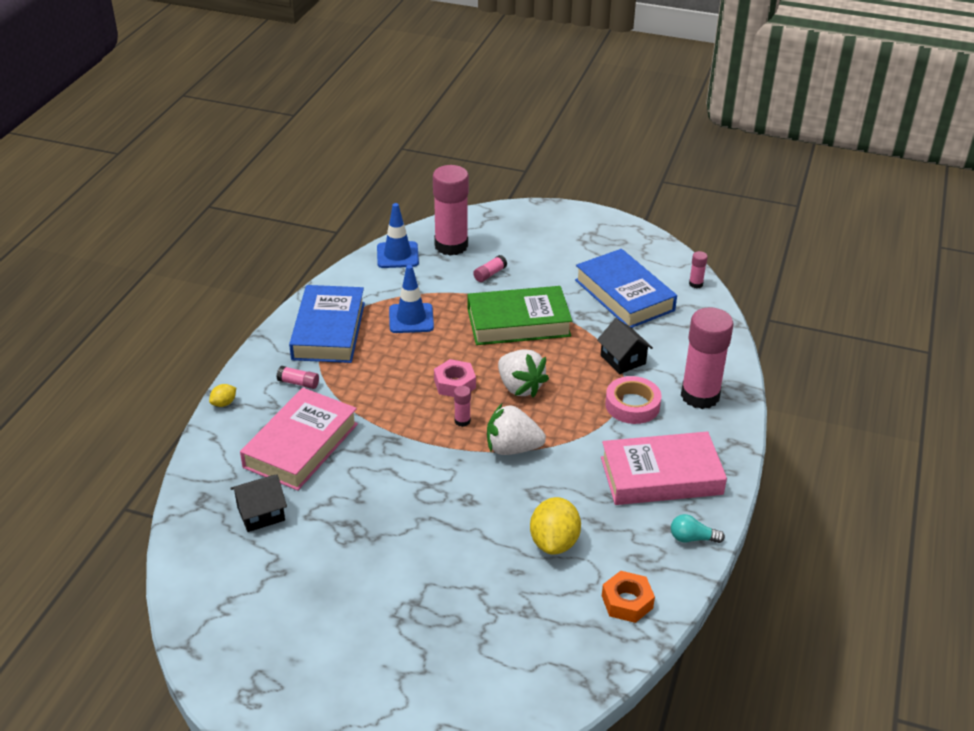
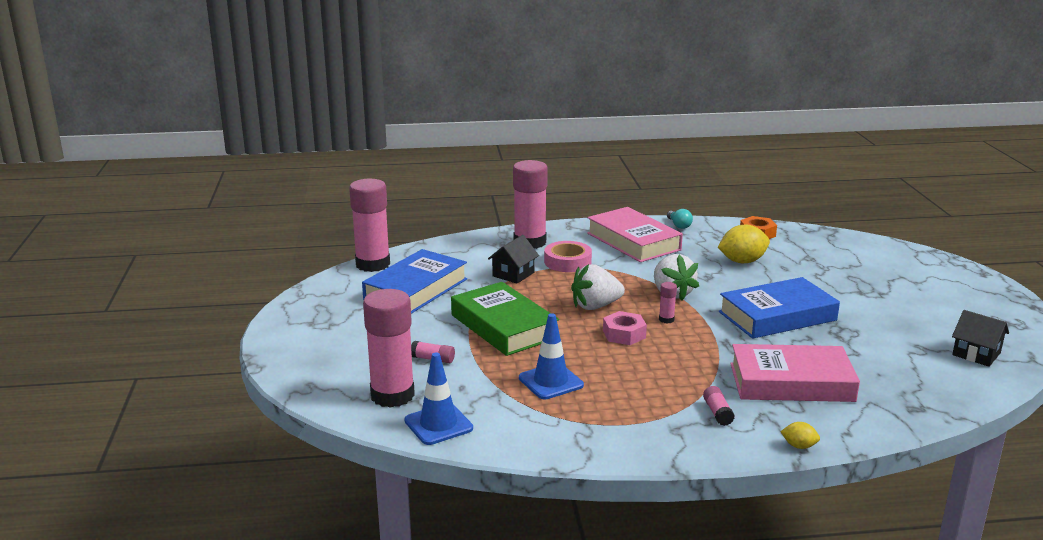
camera: 115 degrees left, 15 degrees down
(261, 514) = (886, 374): black house -> black house (976, 354)
(329, 331) = (620, 423): blue book -> blue book (777, 316)
(520, 387) = (595, 306): white strawberry -> white strawberry turned 135 degrees counterclockwise
(696, 284) = (373, 264): pink glue stick -> pink glue stick, size x2.46

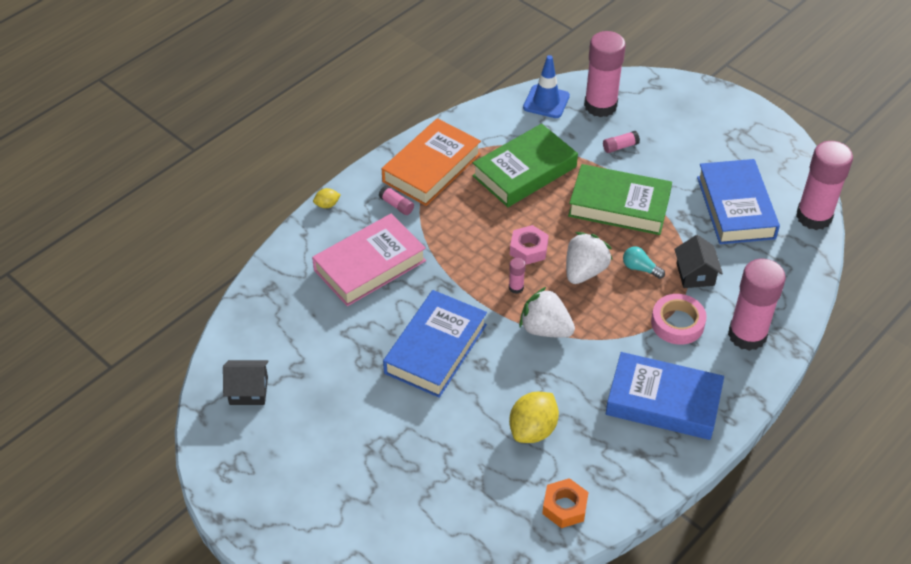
camera: 140 degrees right, 25 degrees up
(551, 382) = (524, 171): blue traffic cone -> green book
(633, 241) = (663, 401): pink book -> blue book
(643, 426) = (431, 168): none -> orange book
(678, 225) = (656, 471): turquoise light bulb -> turquoise light bulb (640, 268)

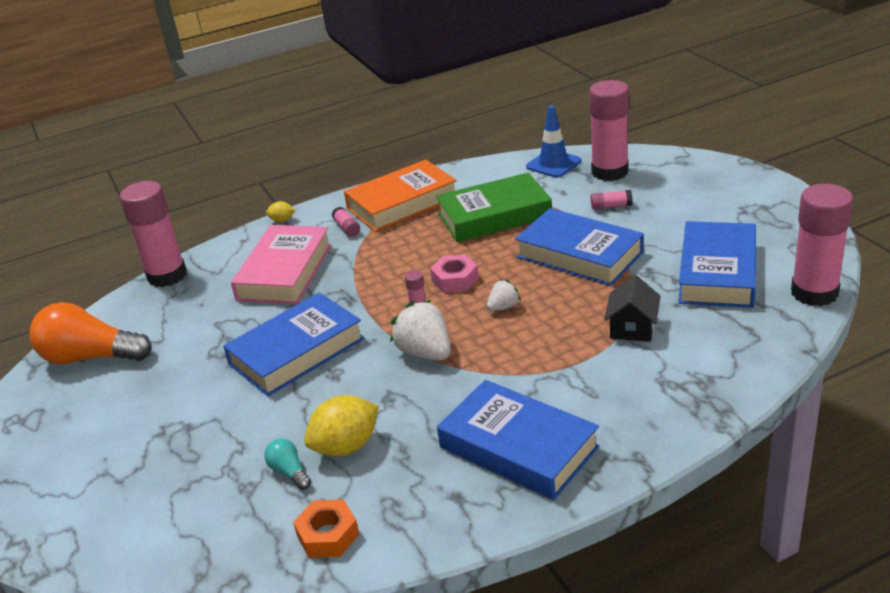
camera: 25 degrees right, 15 degrees down
(248, 390) = (91, 357): black house -> orange light bulb
(370, 265) = (285, 272): pink book -> pink book turned 60 degrees counterclockwise
(584, 271) = (503, 307): white strawberry -> white strawberry, size x0.55
(619, 205) = (579, 255): green book -> blue book
(640, 268) = (569, 313): turquoise light bulb -> turquoise light bulb (289, 472)
(677, 323) = (583, 371): pink tape -> none
(747, 335) = (665, 397): pink glue stick -> pink glue stick (167, 276)

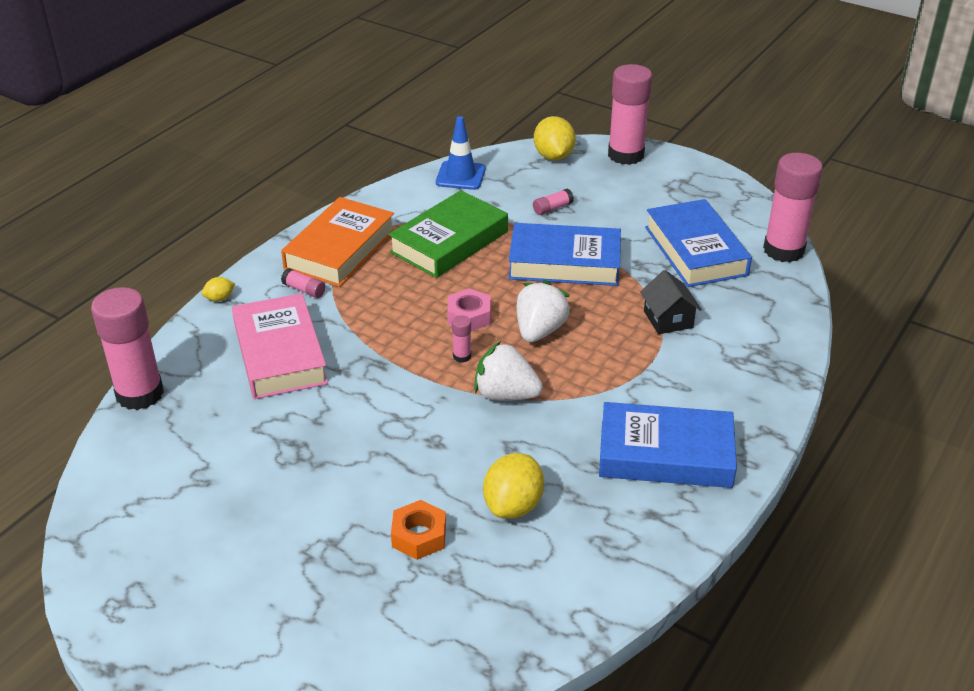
camera: 35 degrees left, 5 degrees up
(91, 357) = (139, 509): orange light bulb -> none
(289, 472) = (481, 547): turquoise light bulb -> none
(297, 352) = (375, 432): blue book -> none
(328, 535) = (572, 589): orange nut -> orange nut (419, 536)
(503, 307) = (539, 331): white strawberry -> white strawberry, size x1.81
(609, 172) = (522, 174): pink glue stick -> pink glue stick (625, 155)
(652, 162) = (553, 156): none -> yellow lemon

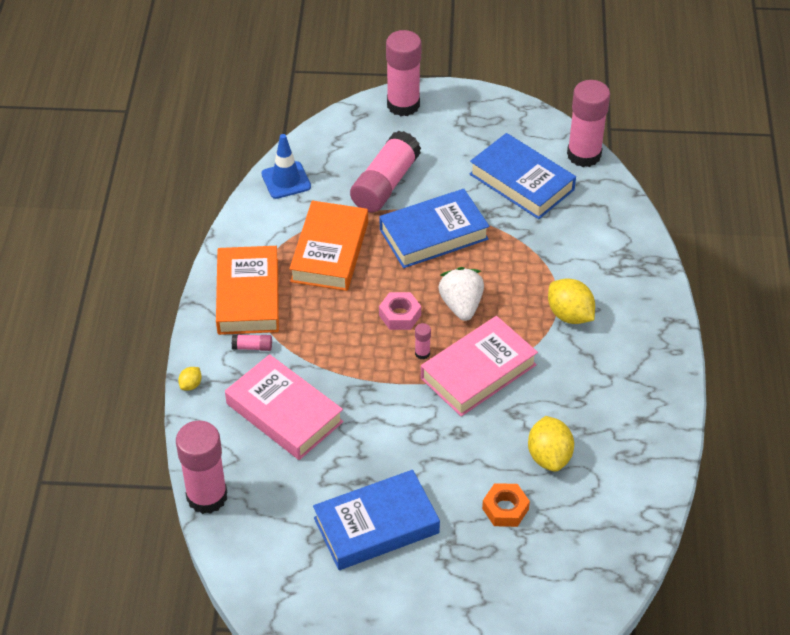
camera: 30 degrees left, 10 degrees up
(449, 242) = (329, 251): green book -> orange book
(505, 395) = (478, 371): white strawberry -> pink book
(552, 208) = (385, 184): pink glue stick -> pink glue stick, size x2.46
(553, 156) = (346, 129): yellow lemon -> yellow lemon (569, 315)
(665, 454) = (618, 369): blue book -> blue book (376, 525)
(668, 319) = (544, 255): black house -> none

